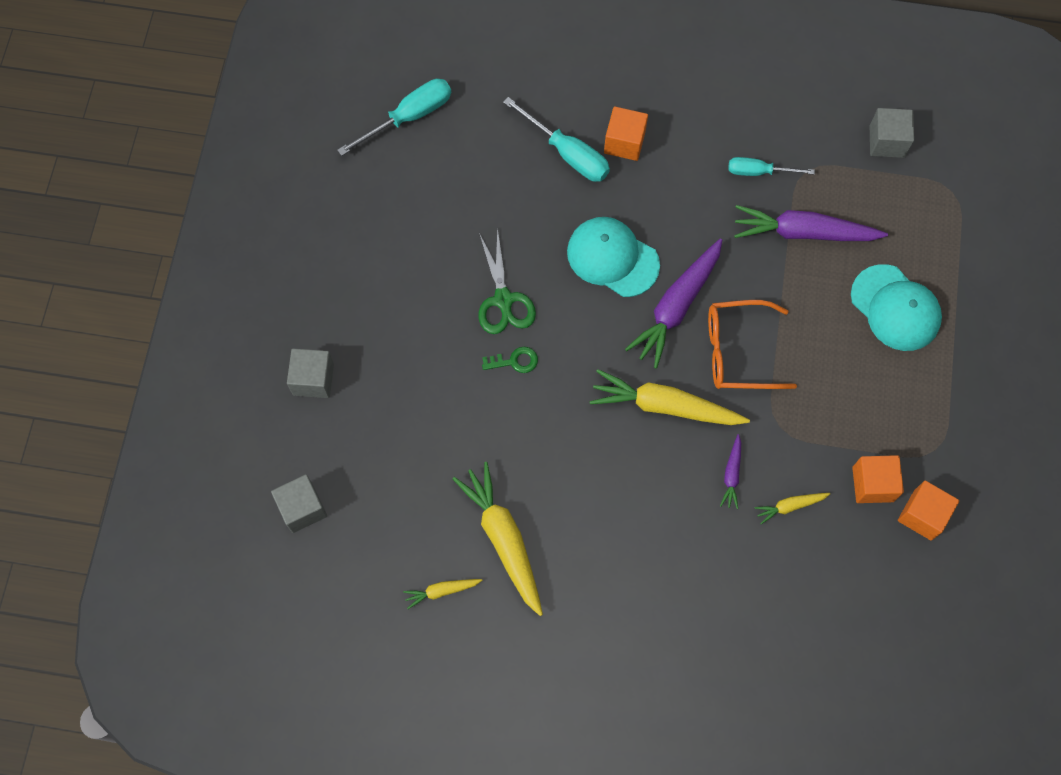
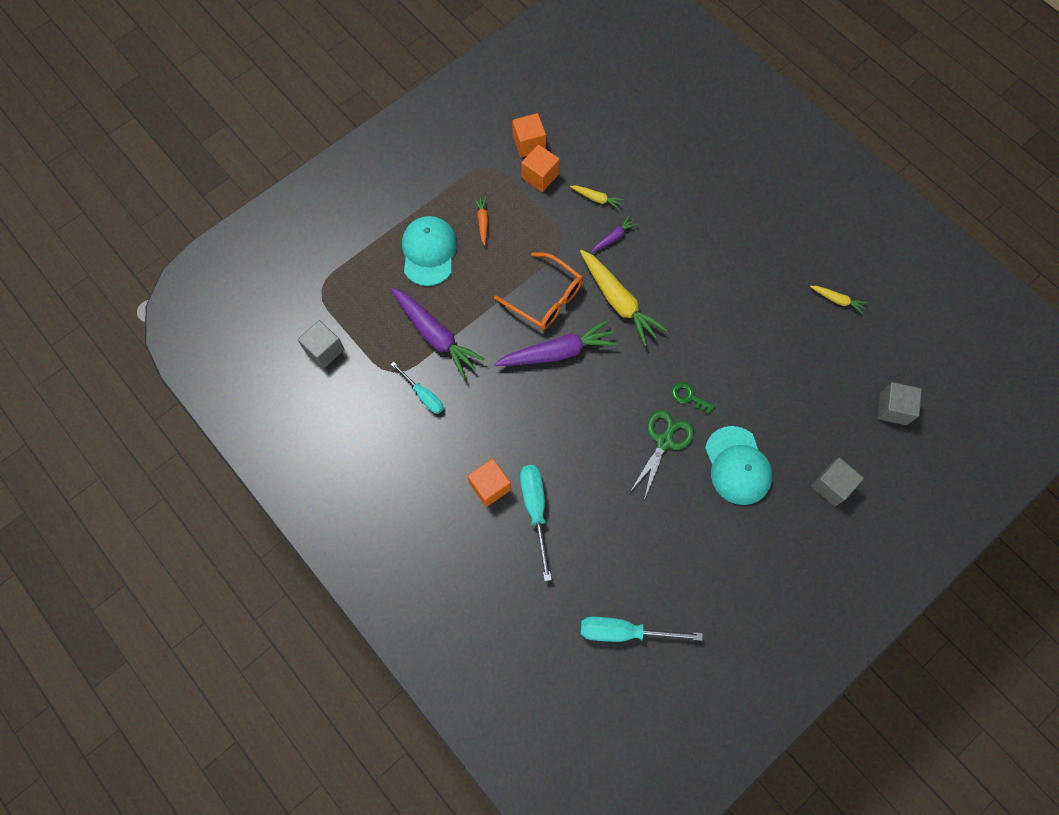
camera: 140 degrees left, 0 degrees up
(503, 539) = (778, 301): yellow carrot -> none
(612, 258) = (569, 413): turquoise cap -> turquoise cap (737, 465)
(878, 383) = (482, 221): none -> orange carrot

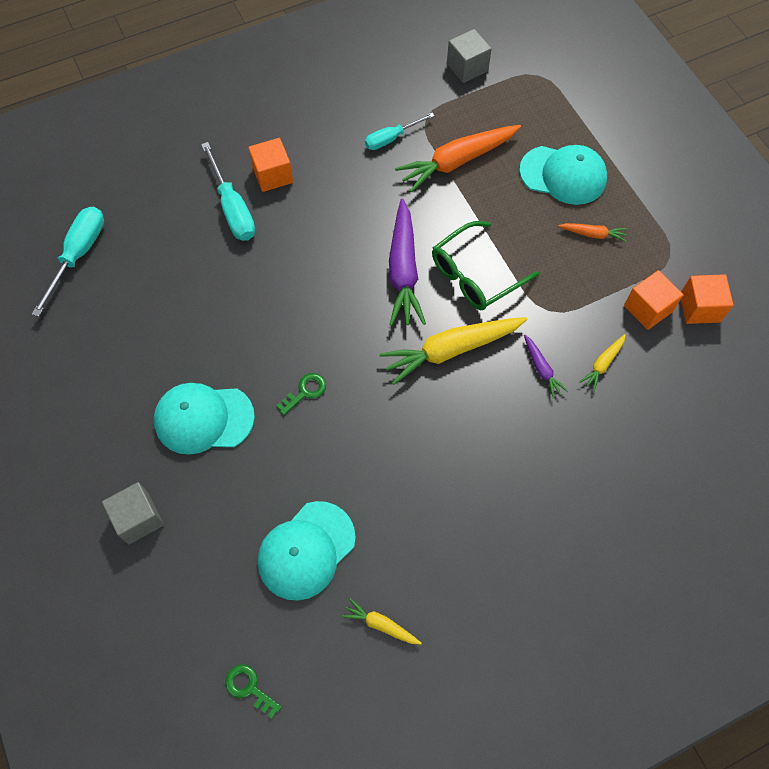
camera: 105 degrees right, 5 degrees down
(436, 335) = (457, 162): purple carrot -> orange carrot
(535, 510) = (233, 208): turquoise screwdriver -> turquoise screwdriver turned 60 degrees clockwise
(546, 298) = (475, 275): orange glasses -> green glasses
(664, 441) = (261, 349): green scissors -> none
(807, 361) = (306, 550): none -> turquoise cap
(837, 300) = (381, 624): yellow carrot -> yellow carrot turned 75 degrees clockwise
(893, 408) = (205, 638): grey cube -> none
(911, 370) = (249, 688): none -> green key

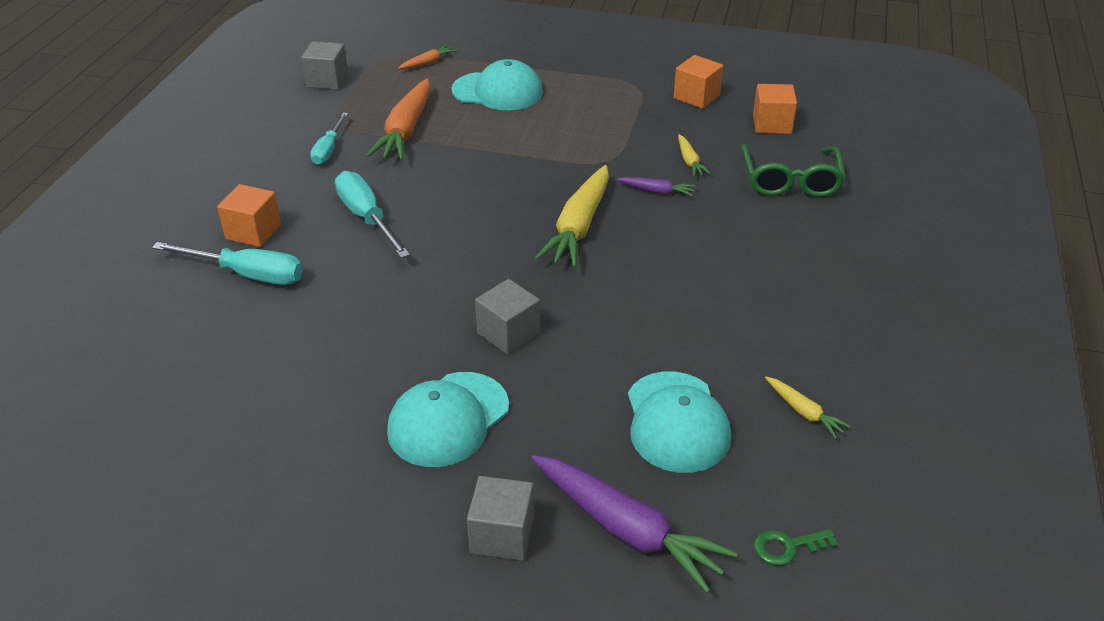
camera: 50 degrees left, 25 degrees down
(78, 255) = (123, 413): turquoise screwdriver -> turquoise screwdriver (367, 218)
(305, 392) = (508, 333): green key -> grey cube
(381, 624) = (804, 412): yellow carrot -> yellow carrot turned 105 degrees counterclockwise
(403, 271) = (466, 211): purple carrot -> purple carrot (627, 530)
(475, 275) = (525, 177): green glasses -> green glasses (790, 181)
(563, 175) = (497, 91): turquoise cap -> turquoise cap turned 45 degrees clockwise
(593, 234) = (569, 106): orange carrot -> orange carrot (428, 62)
(648, 308) = (668, 117): orange cube -> orange cube (772, 124)

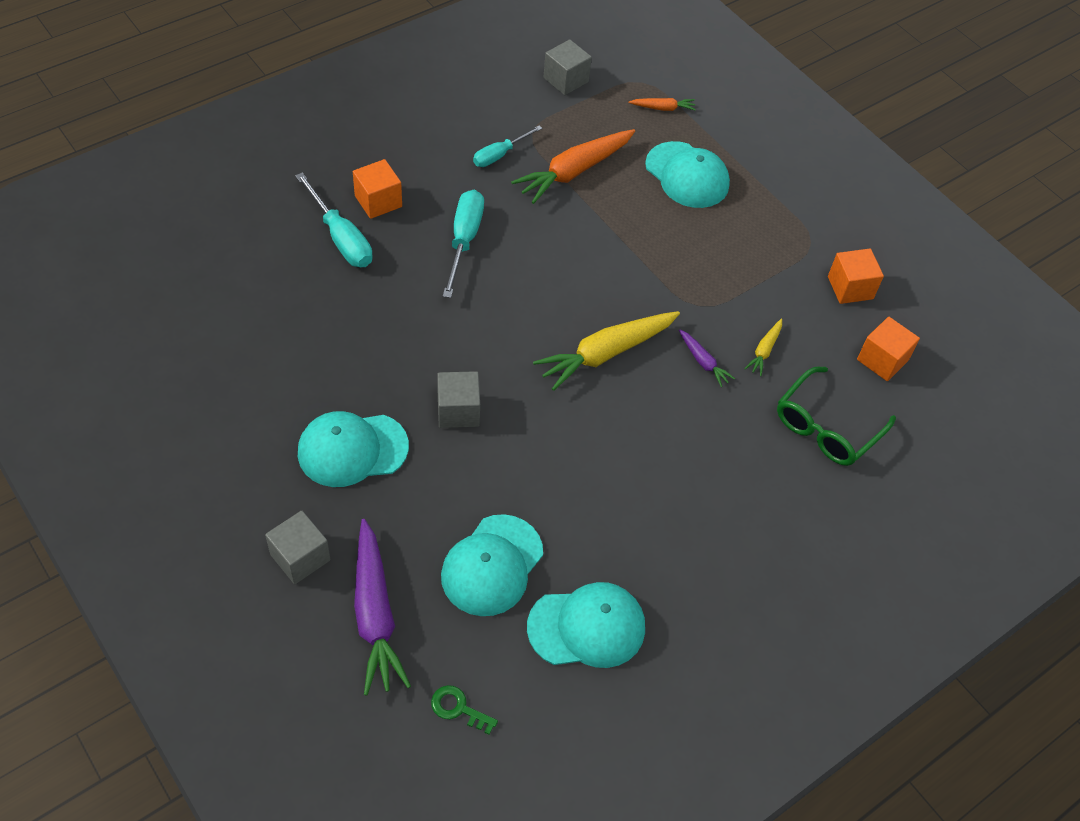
camera: 35 degrees right, 15 degrees up
(804, 412) = (587, 627): yellow carrot -> turquoise cap

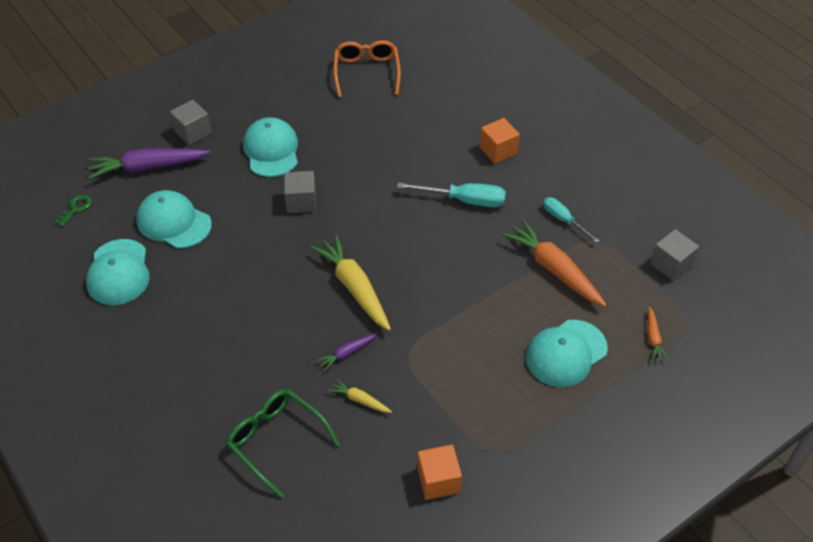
camera: 95 degrees right, 5 degrees down
(194, 333) = (366, 72): none -> orange glasses
(341, 238) = (458, 133): turquoise screwdriver -> none
(882, 360) = (351, 498): orange cube -> none

